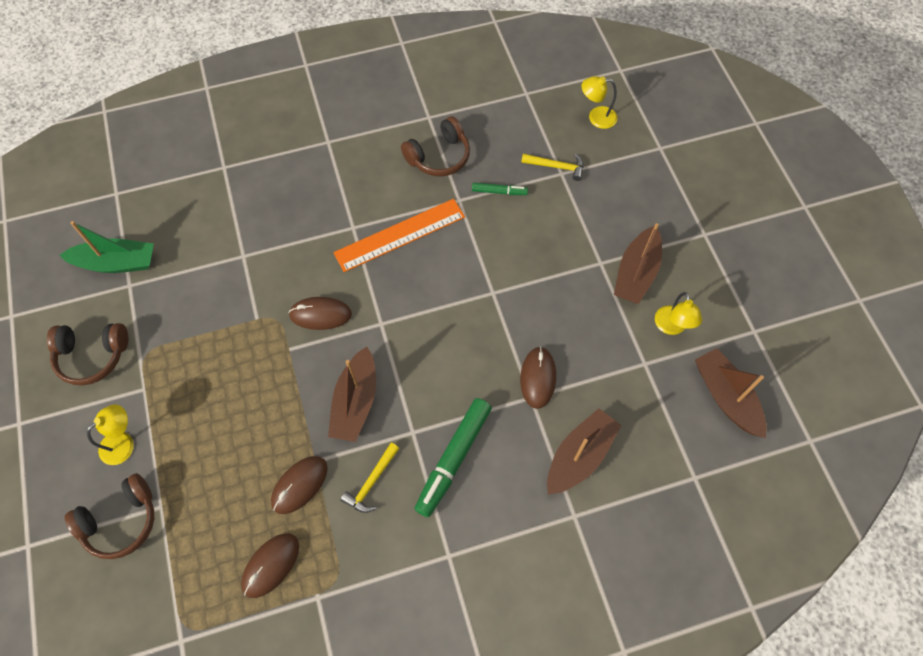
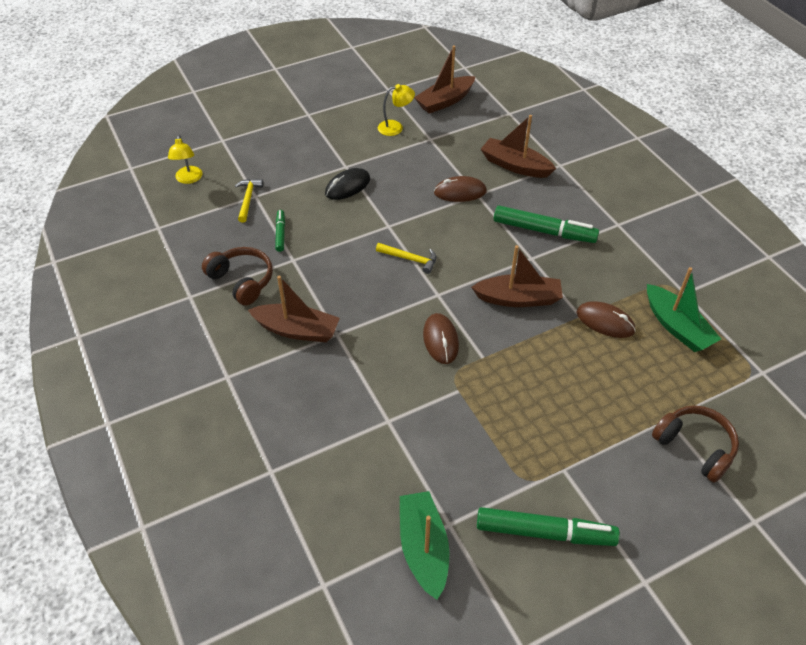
camera: 100 degrees left, 15 degrees down
(92, 356) = (545, 532): brown headphones -> green marker
(123, 443) = (624, 469): yellow lamp -> none
(271, 565) = (676, 327): brown mouse -> green boat
(371, 482) = (583, 276): yellow hammer -> yellow hammer (410, 259)
(400, 235) = (340, 296): orange ruler -> none
(564, 260) = (347, 186): none -> black mouse
(636, 273) = (351, 147): brown boat -> brown boat (297, 330)

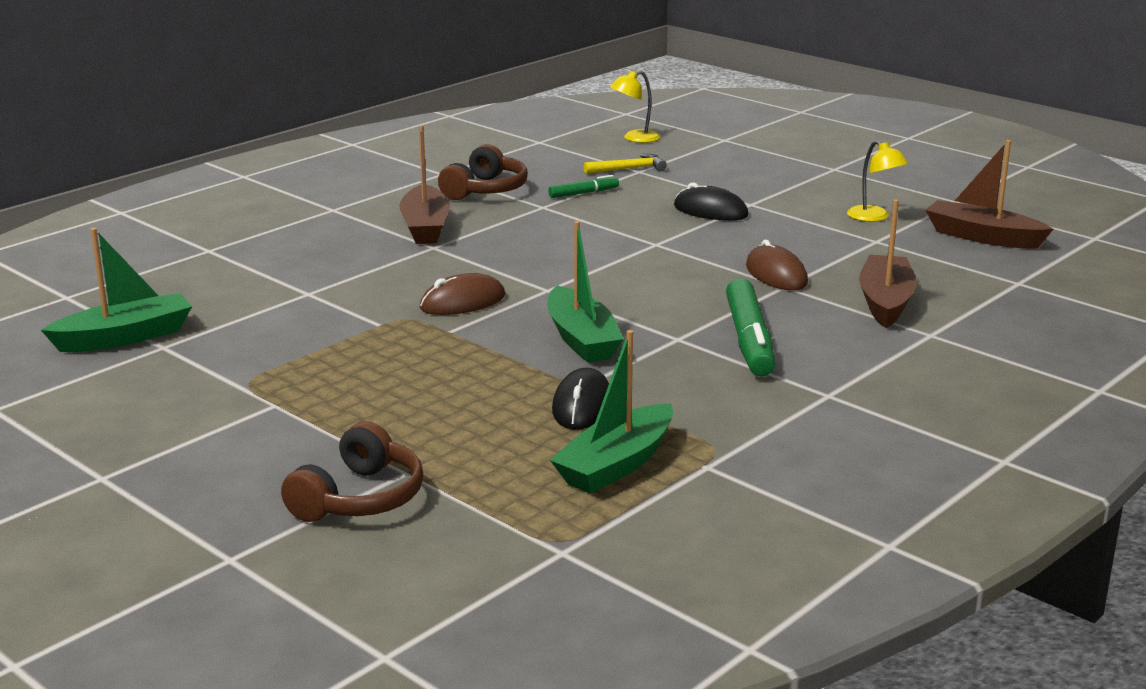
camera: 70 degrees right, 25 degrees down
(410, 259) = (601, 265): yellow hammer -> none
(518, 299) = (581, 339): brown boat -> green boat
(545, 532) = (166, 403): green marker -> none
(605, 322) = (582, 405): brown mouse -> black mouse

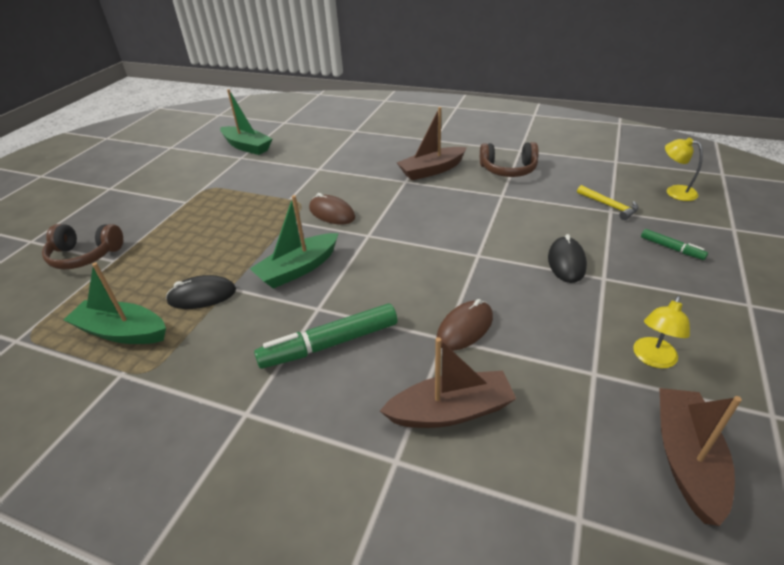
camera: 70 degrees right, 15 degrees up
(583, 193) = (541, 202): green marker -> green marker (671, 248)

